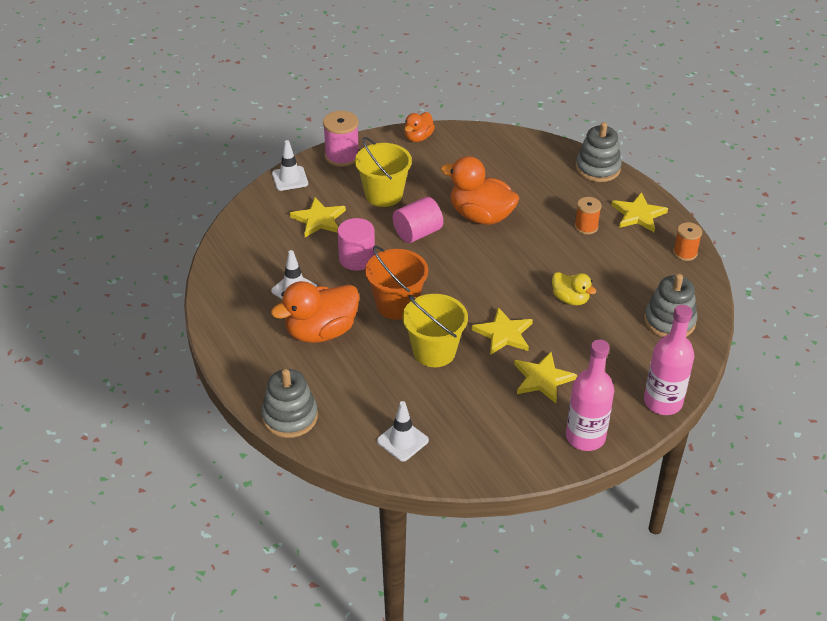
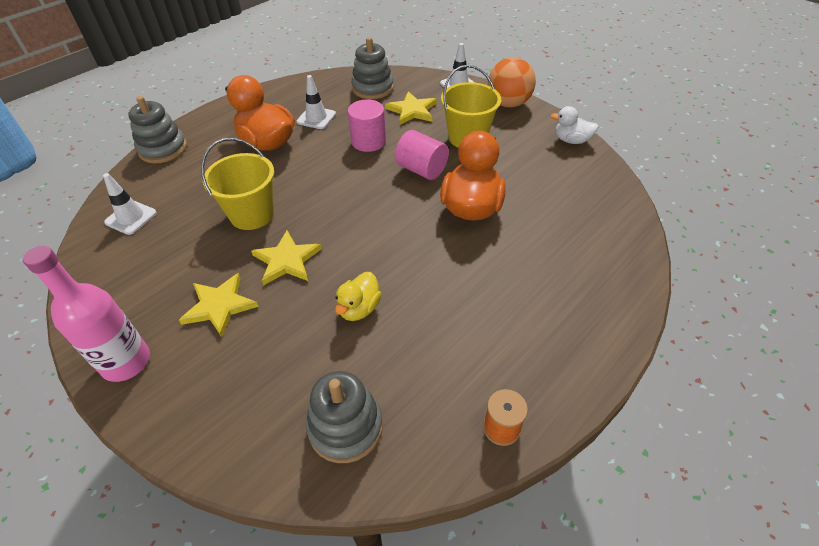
camera: 75 degrees right, 5 degrees up
(342, 156) = (508, 103): pink spool -> orange ball
(397, 305) = (312, 177): orange bucket -> none
(418, 137) = (571, 140): orange duck -> white duck
(586, 227) = (500, 302): orange spool -> none
(597, 168) = (626, 294): grey stacking toy -> grey stacking toy (372, 88)
(638, 215) = (556, 355): yellow star -> none
(663, 402) = (185, 440): pink bottle -> none

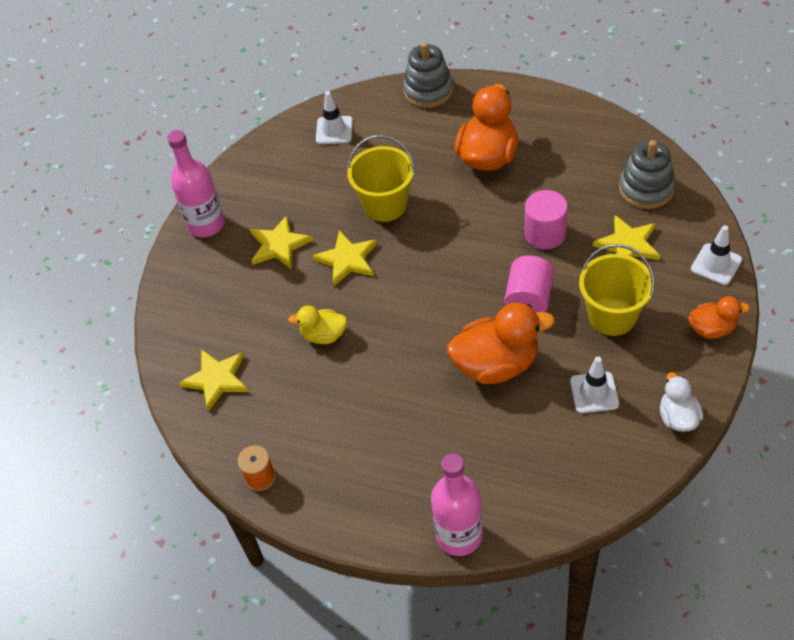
camera: 70 degrees right, 5 degrees up
(316, 118) = (554, 171): white traffic cone -> white traffic cone (594, 392)
(345, 427) = (216, 379): grey stacking toy -> yellow star
(508, 103) = (712, 329): orange ball -> orange duck
(631, 289) = (459, 535): none -> pink bottle

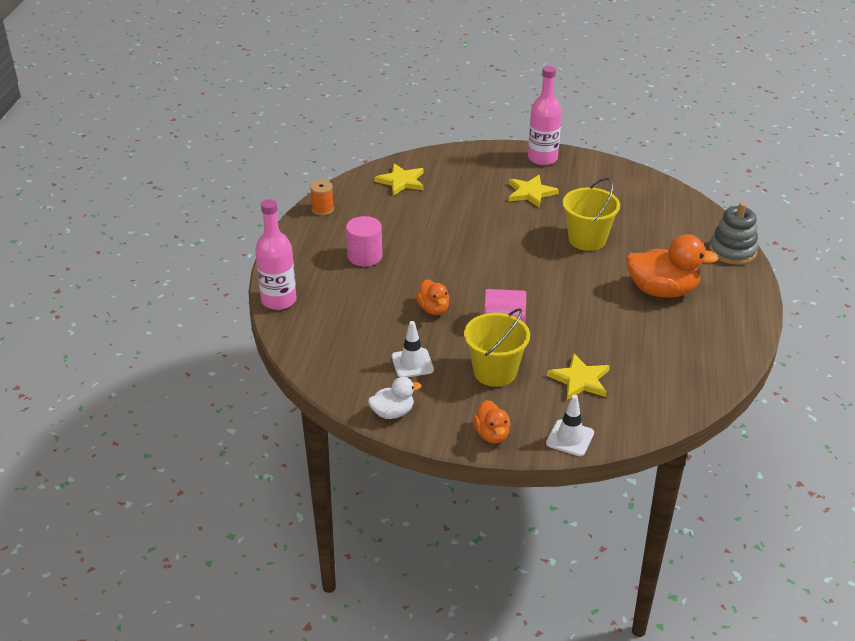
camera: 75 degrees right, 15 degrees down
(323, 335) = (448, 223): yellow duck -> none
(334, 130) = (663, 206): white traffic cone -> none
(347, 259) = (524, 226): yellow star -> none
(496, 364) = (433, 309): orange duck -> orange duck, size x0.55
(545, 234) = (579, 329): pink cylinder -> pink cylinder (365, 256)
(646, 189) = (654, 390): grey stacking toy -> none

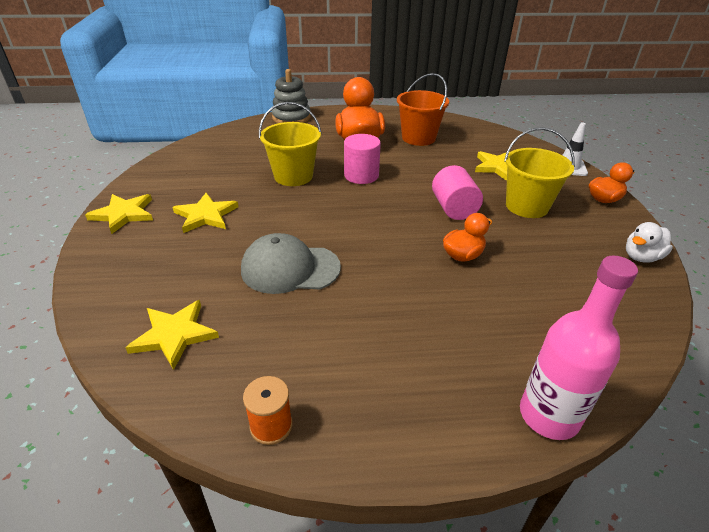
camera: 105 degrees left, 0 degrees up
(365, 256) = (388, 336): pink cylinder -> pink cylinder (361, 175)
(393, 412) = (641, 257): white duck -> white duck turned 90 degrees counterclockwise
(412, 363) = (561, 256): white traffic cone -> none
(448, 226) = (290, 268): none -> grey cap
(542, 158) = (123, 214): pink bottle -> yellow star
(665, 337) = (418, 138): none -> orange bucket

